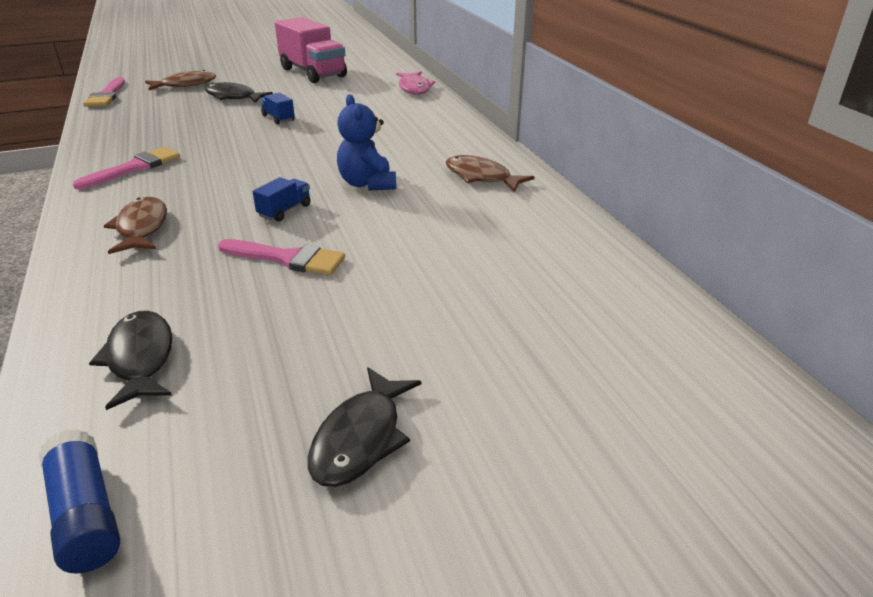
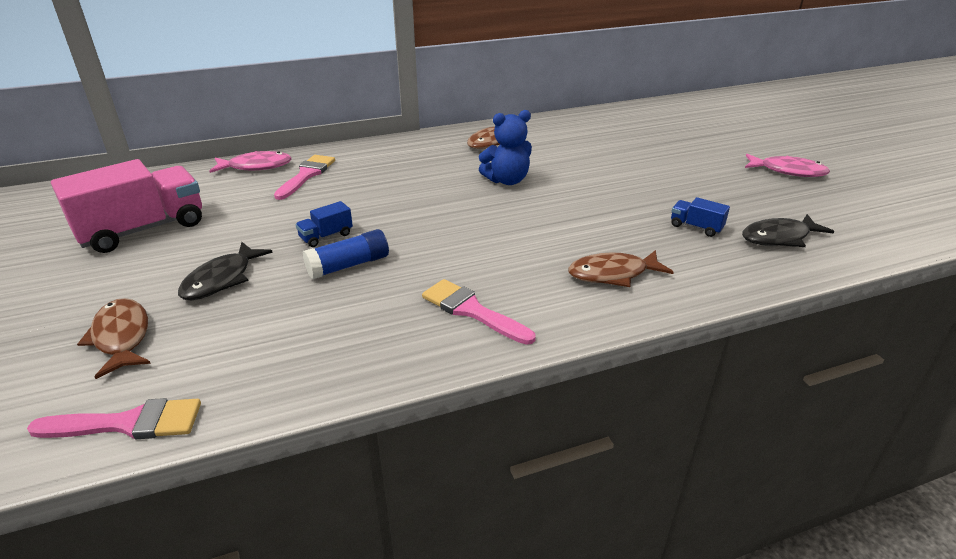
camera: 90 degrees left, 0 degrees up
(85, 514) = (892, 229): blue glue stick -> blue glue stick (348, 265)
(285, 211) = (563, 210): blue truck -> blue truck (696, 227)
(288, 258) = (637, 202): pink brush -> pink brush (306, 175)
(360, 438) = (788, 171): black fish -> pink fish

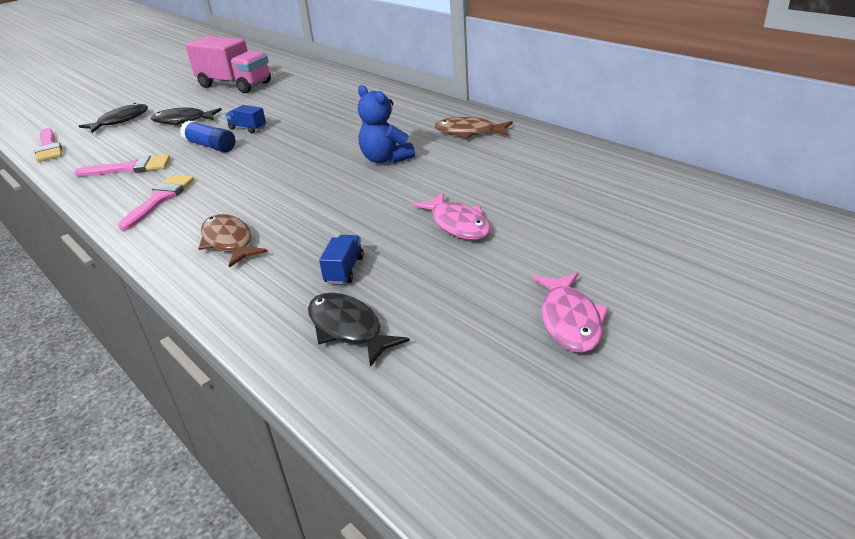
camera: 70 degrees right, 0 degrees up
(121, 337) = (120, 121): brown fish -> black fish
(256, 166) = (341, 78): pink fish -> pink fish (457, 224)
(306, 175) = (338, 95): pink brush -> pink brush (130, 168)

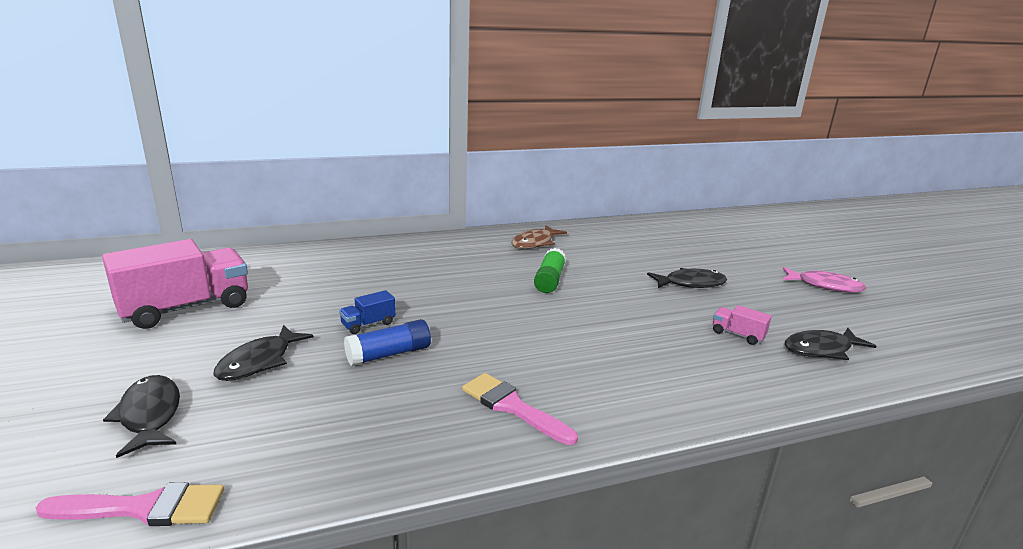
camera: 70 degrees left, 10 degrees down
(130, 168) = (379, 421): pink brush -> none
(229, 242) = (655, 377): brown fish -> none
(344, 270) = (737, 335): blue truck -> pink truck
(385, 159) = (549, 280): blue teddy bear -> green glue stick
(457, 224) = (691, 283): pink fish -> black fish

